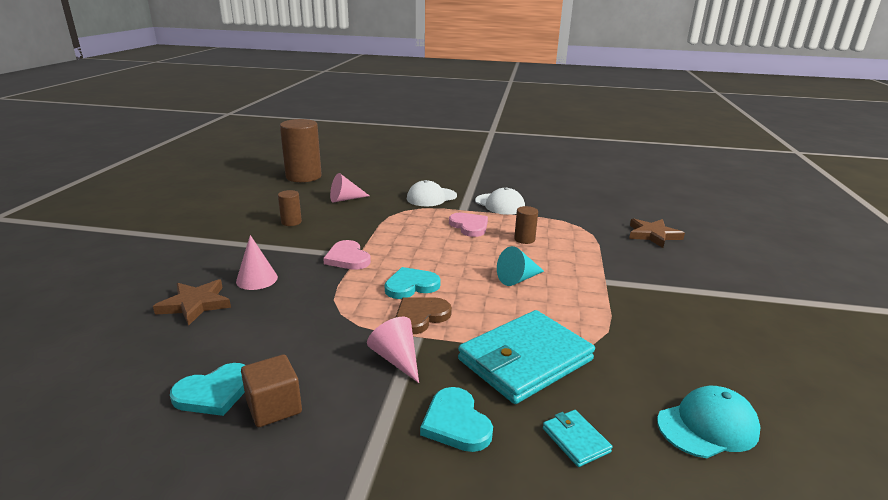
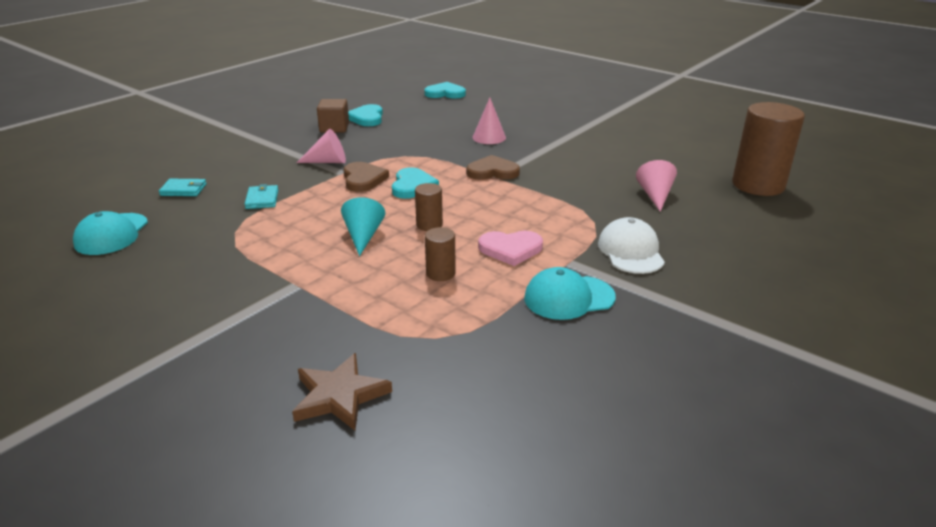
camera: 120 degrees right, 5 degrees up
(195, 304) = (471, 119): brown star -> none
(291, 222) = (600, 161): brown cylinder -> brown cylinder (429, 225)
(347, 258) = (492, 171): pink heart -> brown heart
(456, 423) = (250, 164): turquoise heart -> turquoise heart (445, 93)
(500, 204) = (569, 297): white cap -> turquoise cap
(525, 360) = (262, 199): turquoise wallet -> turquoise wallet, size x0.42

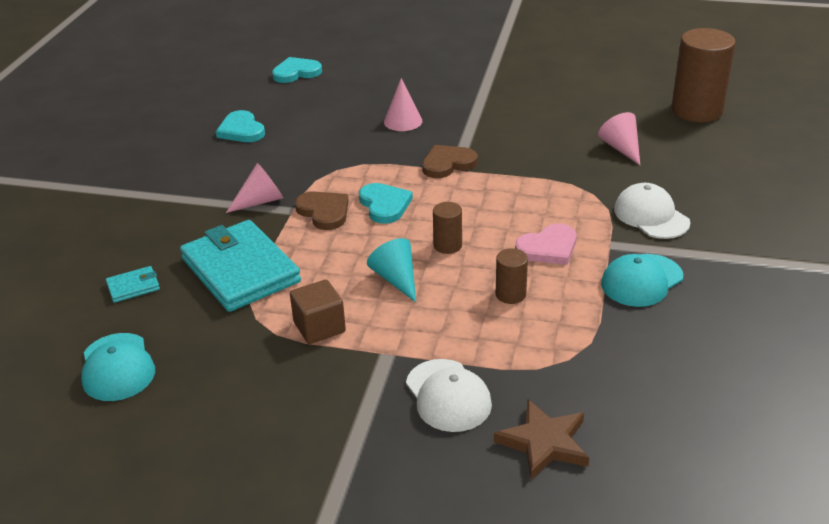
camera: 25 degrees left, 5 degrees up
(262, 199) = (240, 270): turquoise wallet -> turquoise wallet, size x2.35
(305, 330) = (448, 395): none -> white cap
(334, 128) = (218, 154): brown cube -> brown cube (319, 327)

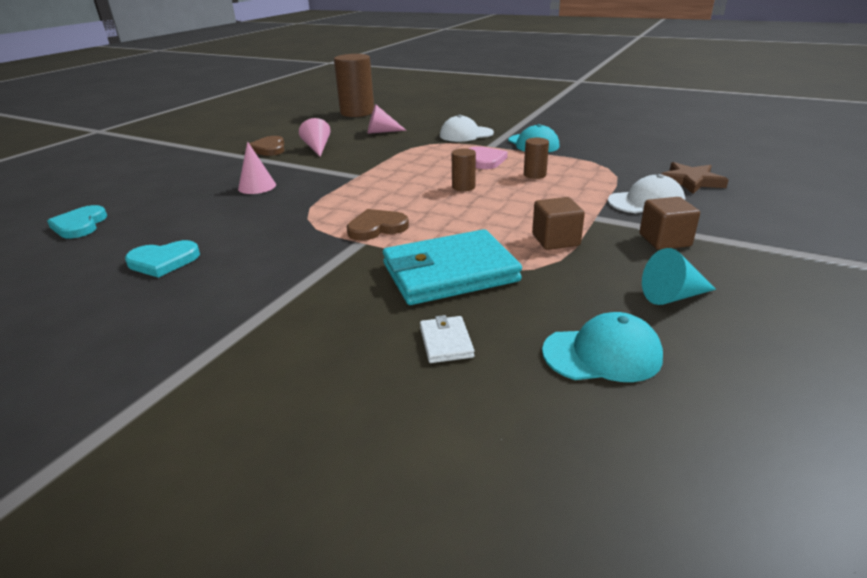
camera: 75 degrees left, 5 degrees down
(133, 287) = (446, 342): turquoise wallet -> white wallet
(260, 201) = (328, 257): pink cone -> pink cone (317, 148)
(335, 409) = (664, 240): none -> brown cube
(384, 205) = (387, 203): turquoise heart -> none
(396, 279) = (499, 207): turquoise cone -> turquoise cone (672, 296)
(447, 164) = (346, 177): brown heart -> brown heart (269, 148)

